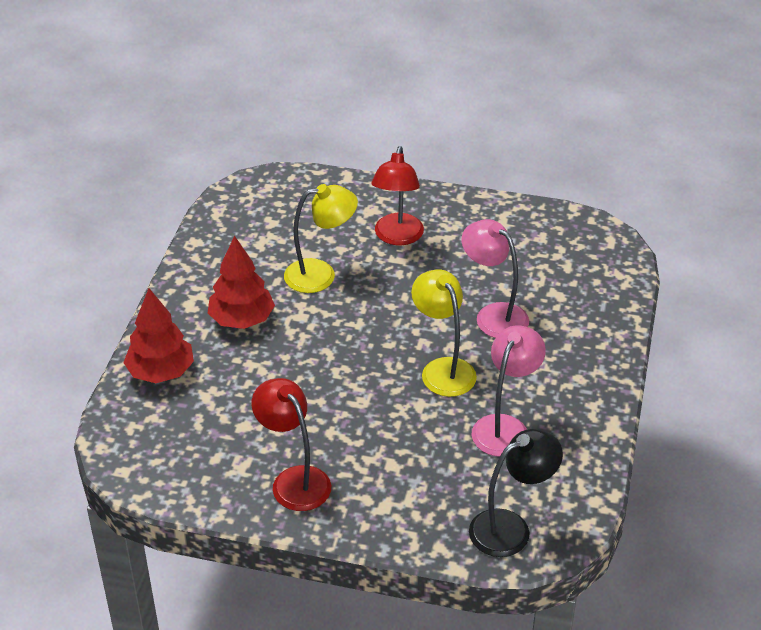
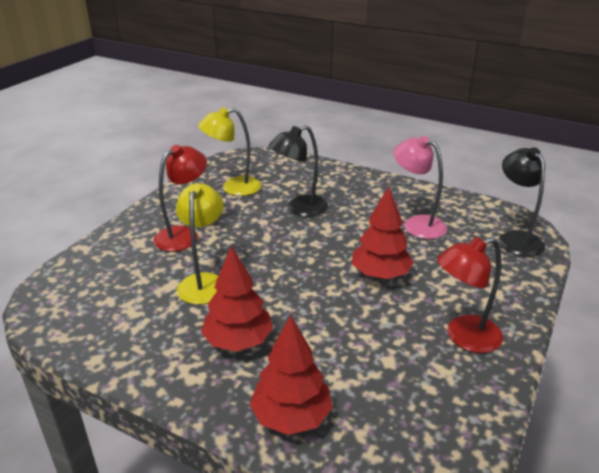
camera: 75 degrees left, 10 degrees down
(381, 404) = (380, 274): none -> red tree
(397, 237) = (183, 235): red lamp -> red lamp turned 75 degrees counterclockwise
(443, 369) = (349, 239): yellow lamp -> yellow lamp (233, 187)
(493, 315) = (299, 209): pink lamp -> black lamp

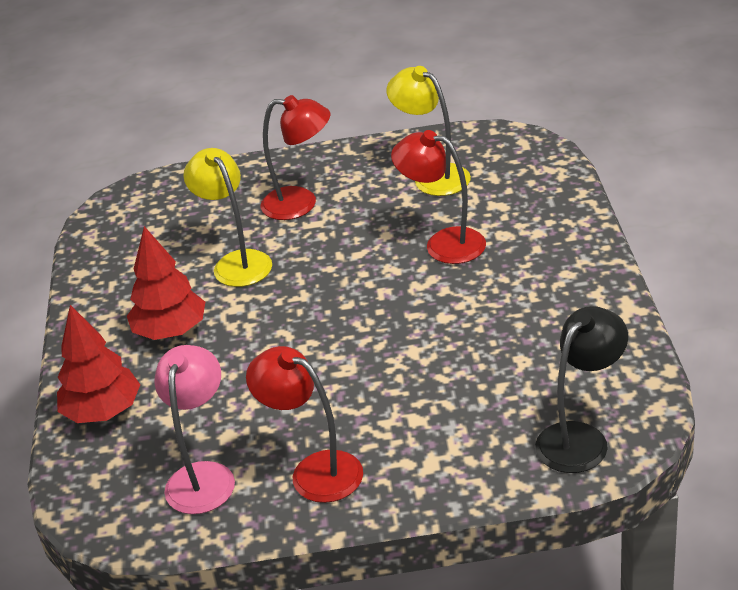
camera: 60 degrees right, 5 degrees up
(204, 282) = (237, 262): yellow lamp -> yellow lamp turned 90 degrees counterclockwise
(299, 209) = (443, 243): black lamp -> red lamp
(380, 274) = (371, 364): red tree -> none
(417, 224) = (516, 343): pink lamp -> pink lamp (203, 476)

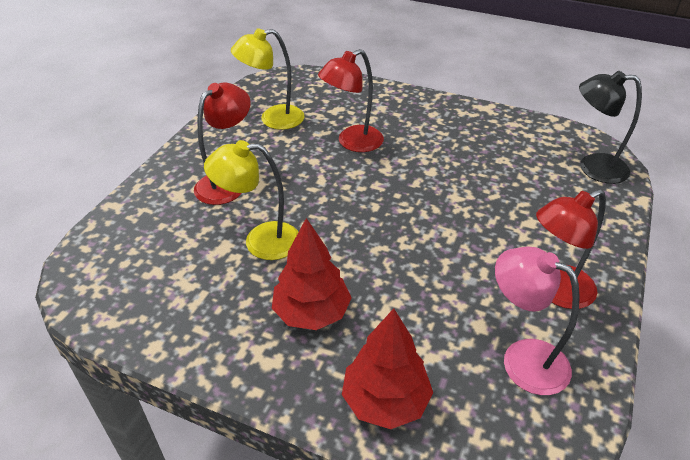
camera: 65 degrees left, 5 degrees up
(580, 438) = (593, 167): black lamp -> black lamp turned 60 degrees counterclockwise

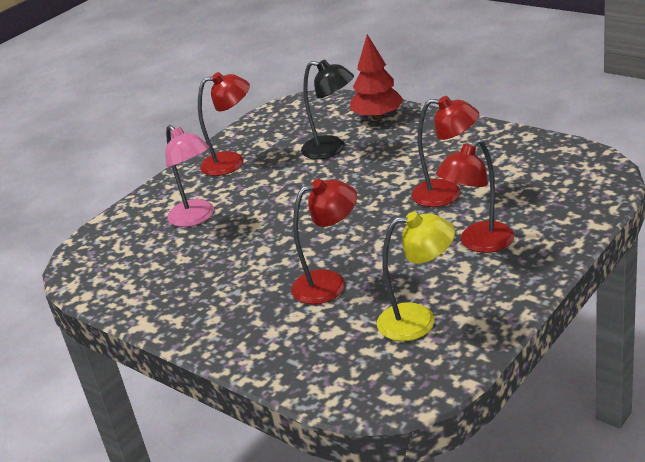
camera: 160 degrees left, 10 degrees down
(260, 241) = (447, 194): yellow lamp -> red lamp
(311, 313) = (413, 152): red tree -> none
(522, 359) = (283, 132): pink lamp -> pink lamp (196, 218)
(593, 167) = (105, 248): black lamp -> black lamp (332, 149)

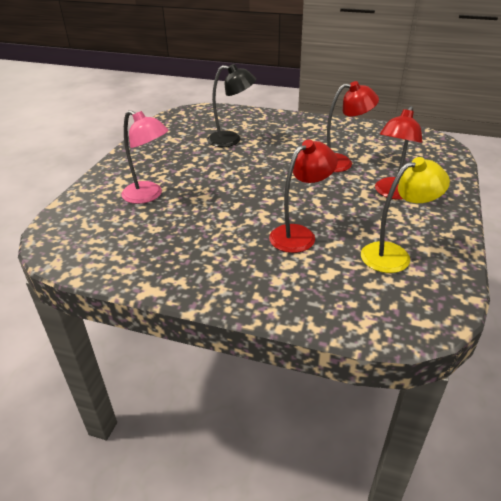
camera: 25 degrees left, 5 degrees up
(232, 162) = (155, 153): red lamp -> none
(377, 117) = (251, 118): red tree -> none

